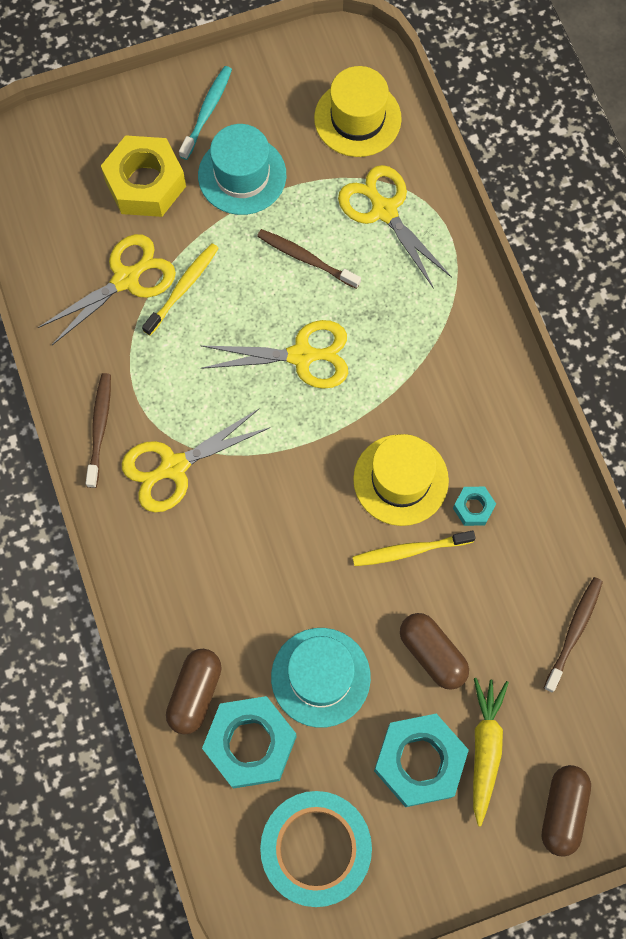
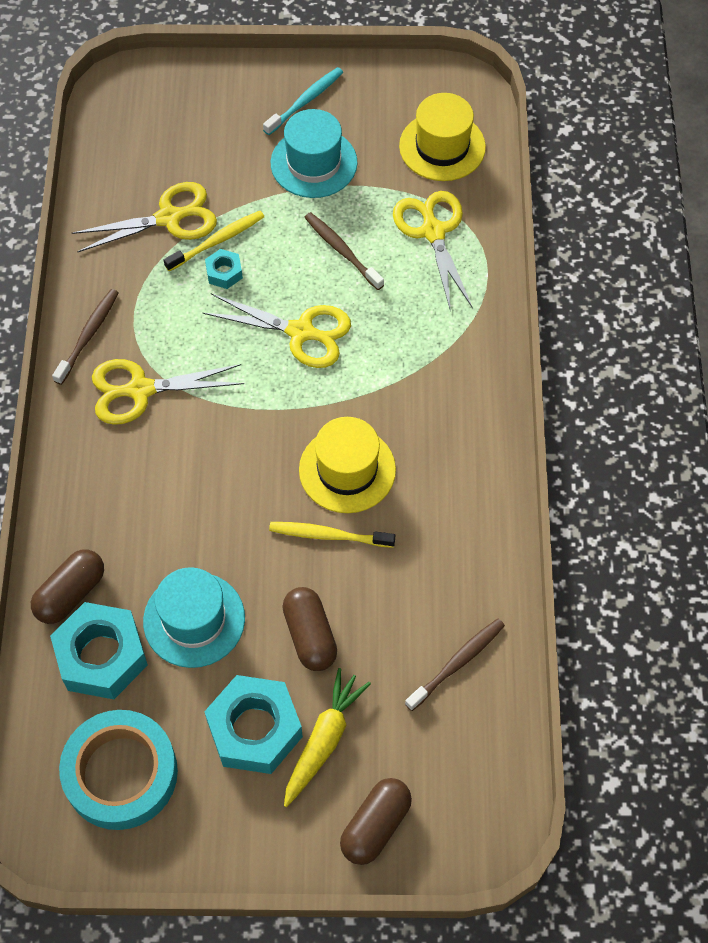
camera: 20 degrees right, 10 degrees down
(145, 183) = (223, 144): yellow nut -> none
(473, 508) = (406, 517): turquoise nut -> turquoise nut (224, 272)

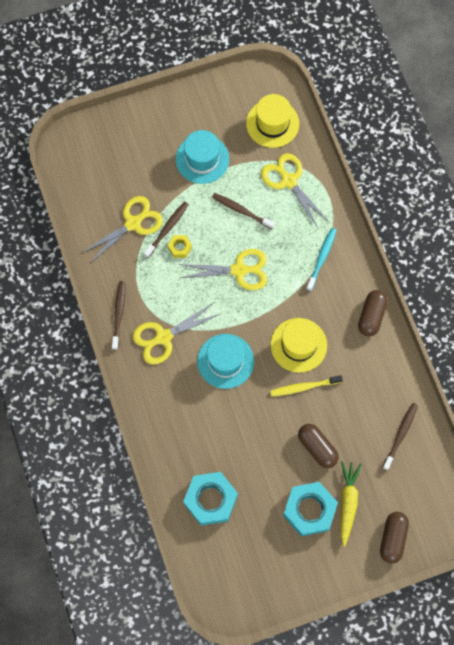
camera: 20 degrees left, 10 degrees up
(70, 593) = (178, 471): brown capsule -> brown capsule (371, 316)
(121, 773) = (249, 560): turquoise tape -> none
(194, 619) = (251, 461): turquoise hat -> turquoise hat (225, 361)
(217, 241) = (167, 229): yellow toothbrush -> brown toothbrush
(224, 272) = (180, 248): turquoise nut -> yellow nut
(305, 101) = (180, 119): turquoise toothbrush -> turquoise toothbrush (321, 258)

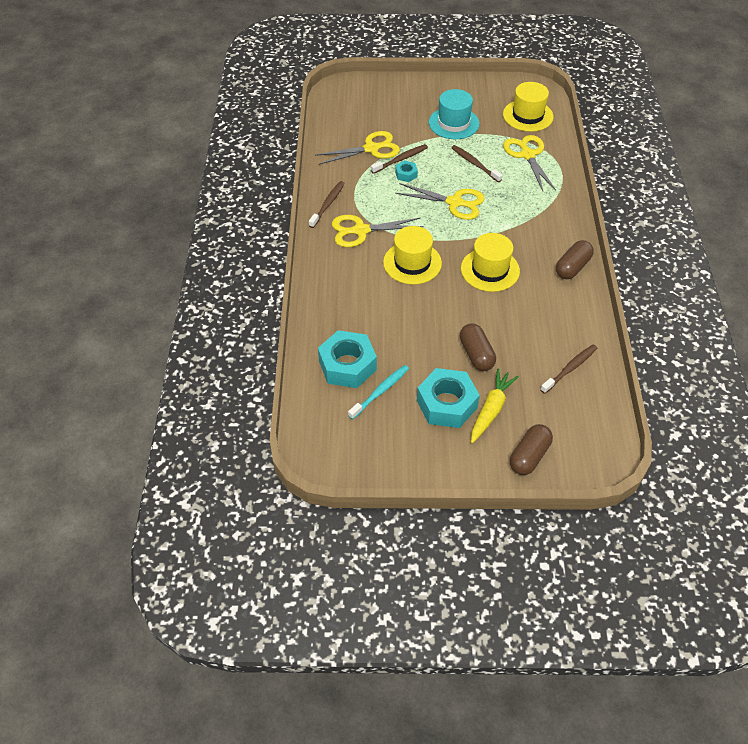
camera: 20 degrees right, 20 degrees down
(180, 248) = (406, 174): yellow nut -> turquoise nut
(225, 361) = (412, 263): turquoise hat -> yellow hat
(304, 387) = (482, 303): yellow toothbrush -> none
(321, 258) = (538, 214): turquoise toothbrush -> turquoise toothbrush (380, 391)

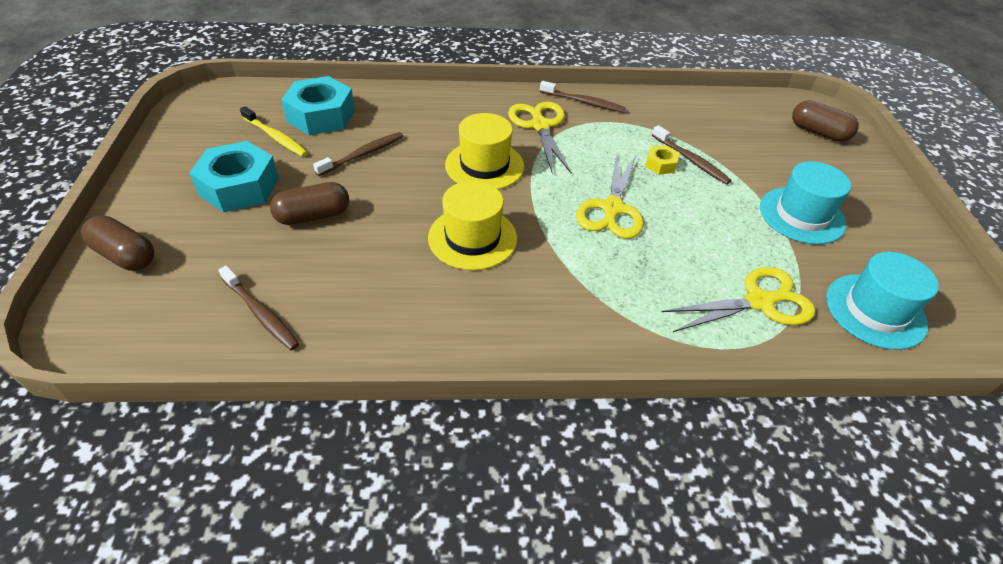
camera: 85 degrees right, 5 degrees down
(371, 149) = (703, 135): yellow scissors -> none
(380, 391) = (276, 137): turquoise toothbrush -> yellow toothbrush
(406, 174) = (660, 164): turquoise nut -> yellow nut
(474, 164) = (709, 234): brown toothbrush -> brown toothbrush (363, 154)
(491, 410) = (215, 224): yellow carrot -> none
(528, 115) = (875, 311): yellow hat -> turquoise hat
(572, 267) = (480, 339): brown capsule -> brown capsule (818, 132)

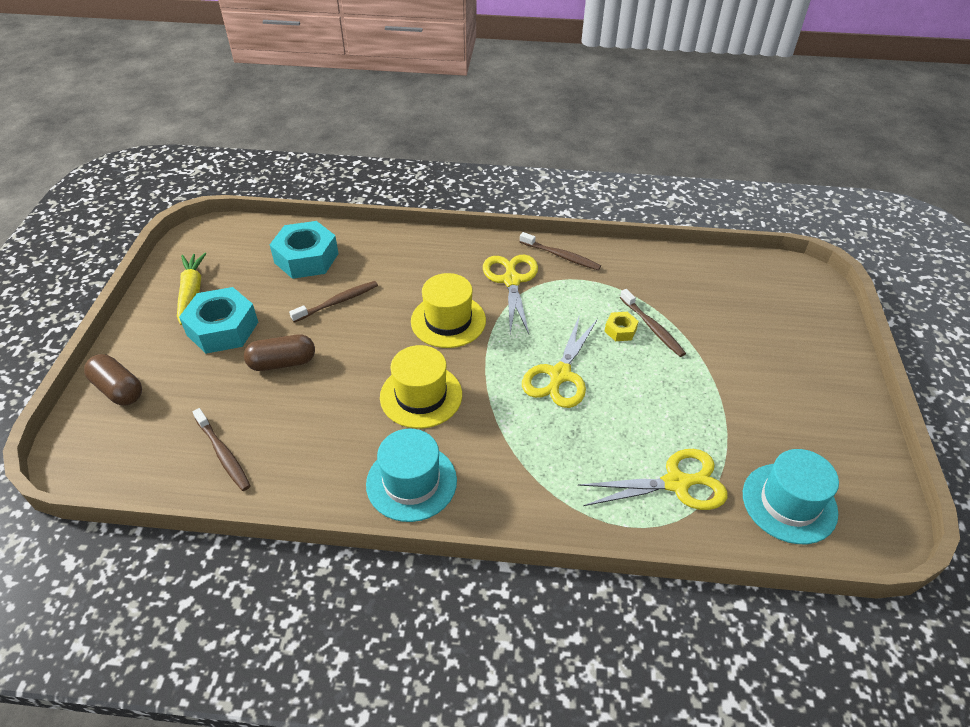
camera: 10 degrees right, 0 degrees up
(198, 154) = (191, 292): none -> yellow carrot
(276, 137) = (262, 279): yellow toothbrush -> none
(801, 215) = (747, 396): turquoise hat -> turquoise hat (411, 482)
(818, 132) = (796, 304): brown capsule -> none

